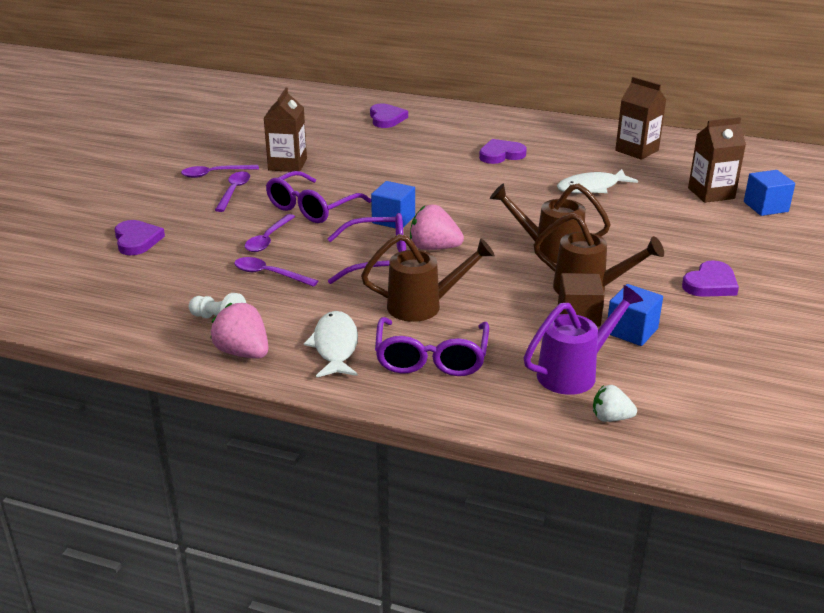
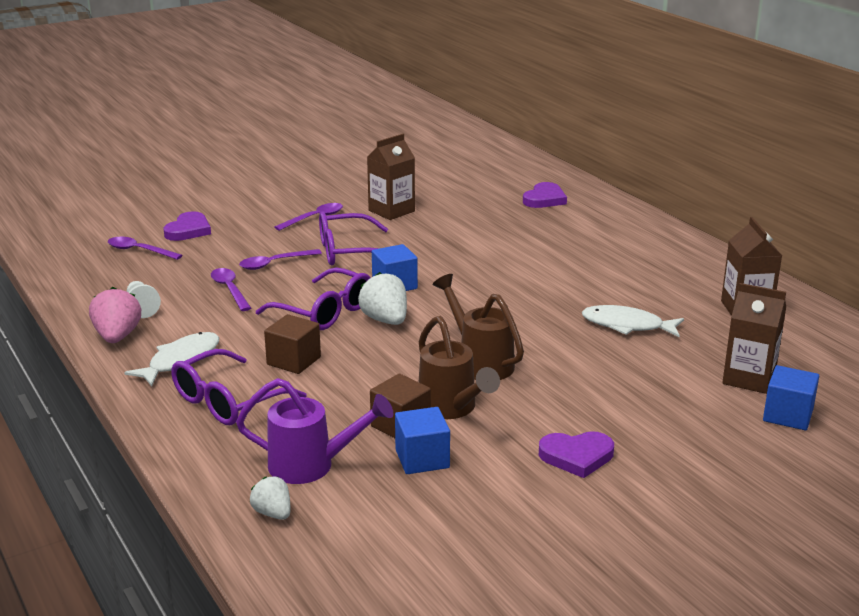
camera: 40 degrees right, 5 degrees down
(214, 174) = (324, 200): purple spoon -> purple spoon (139, 251)
(423, 306) = (294, 361): brown watering can -> brown cube
(434, 248) = (385, 320): pink strawberry -> white strawberry
(501, 155) = (593, 265): purple heart -> none

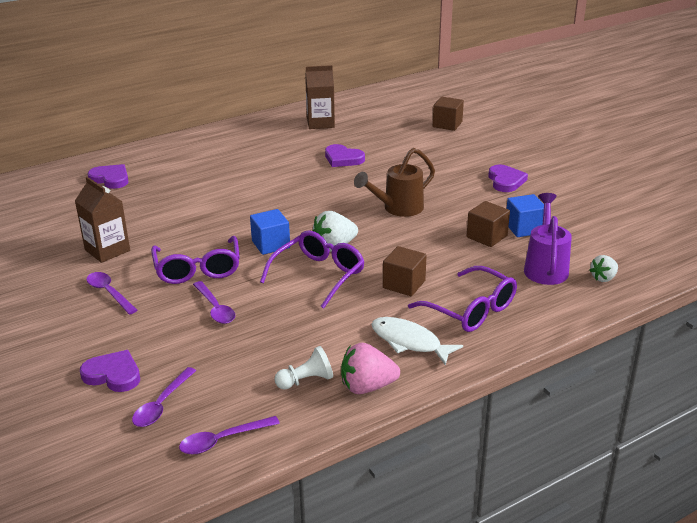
camera: 90 degrees left, 5 degrees up
(230, 289) = (270, 329): purple spoon -> purple spoon (222, 440)
(451, 409) = (461, 219): brown watering can -> none
(627, 325) = (343, 159): white fish -> purple heart
(749, 378) = (408, 130): brown carton -> none
(788, 415) = (447, 124): blue cube -> brown cube

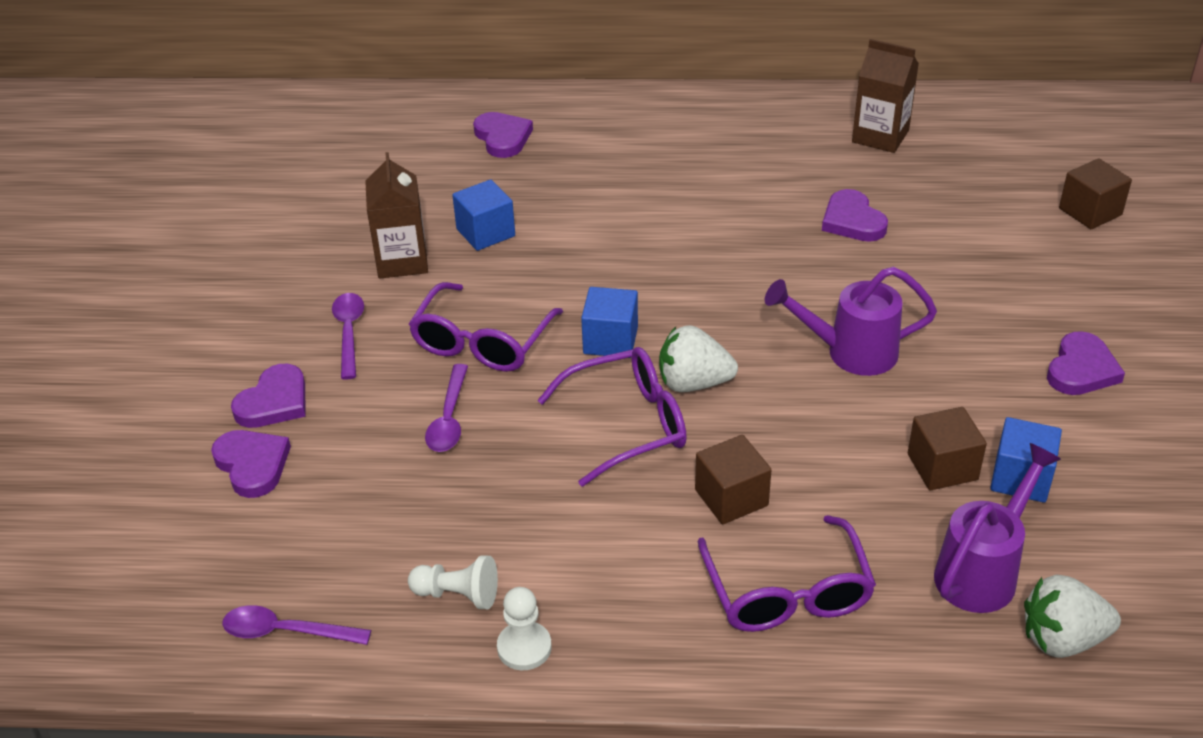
camera: 35 degrees right, 10 degrees up
(94, 341) = (274, 402): none -> purple heart
(146, 222) = (485, 232): none -> blue cube
(162, 404) = (267, 539): purple spoon -> none
(367, 387) = (524, 647): pink strawberry -> white pawn
(397, 209) = (850, 352): brown watering can -> purple watering can
(409, 342) = (647, 603): white fish -> none
(603, 278) = (1062, 639): white strawberry -> white strawberry, size x1.59

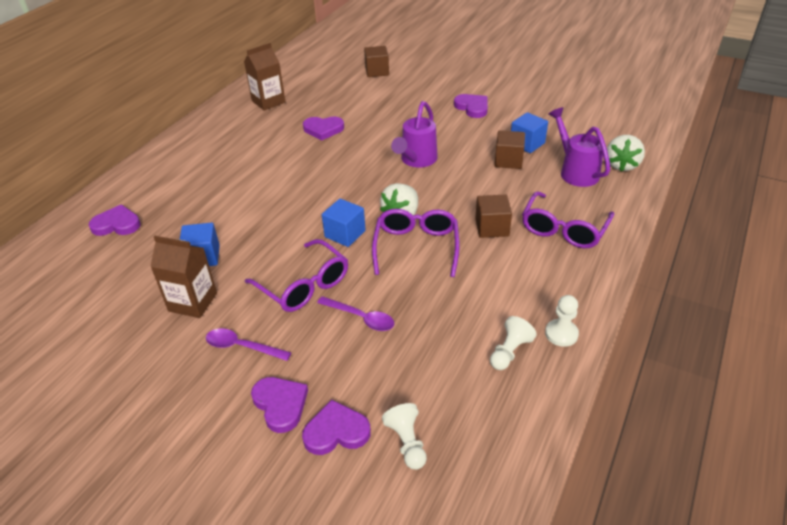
camera: 65 degrees left, 0 degrees up
(258, 534) = (407, 442): none -> white pawn
(286, 631) = (503, 445): purple spoon -> none
(787, 593) = (563, 229): purple glasses -> purple glasses turned 105 degrees clockwise

